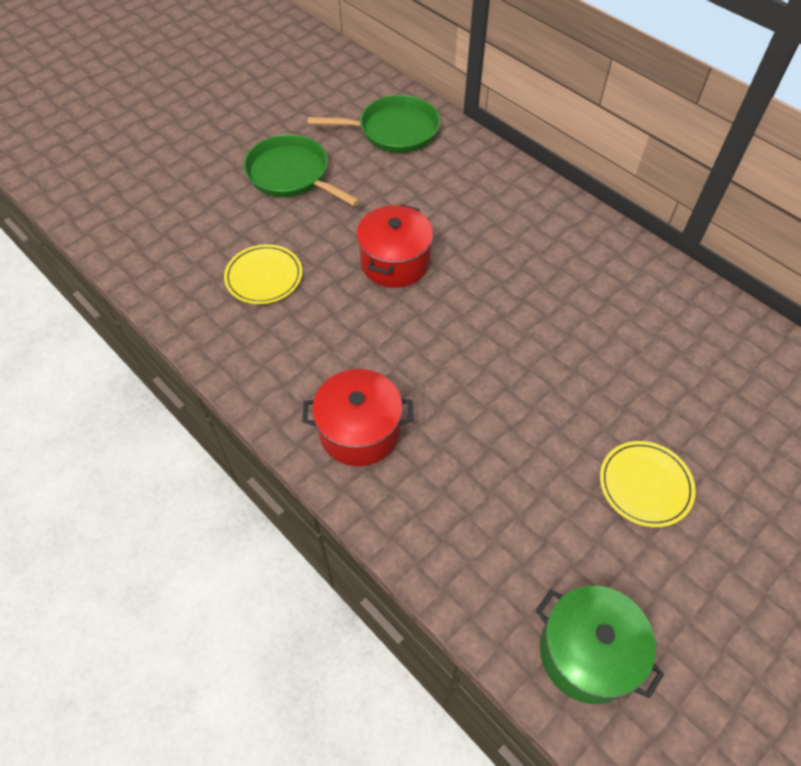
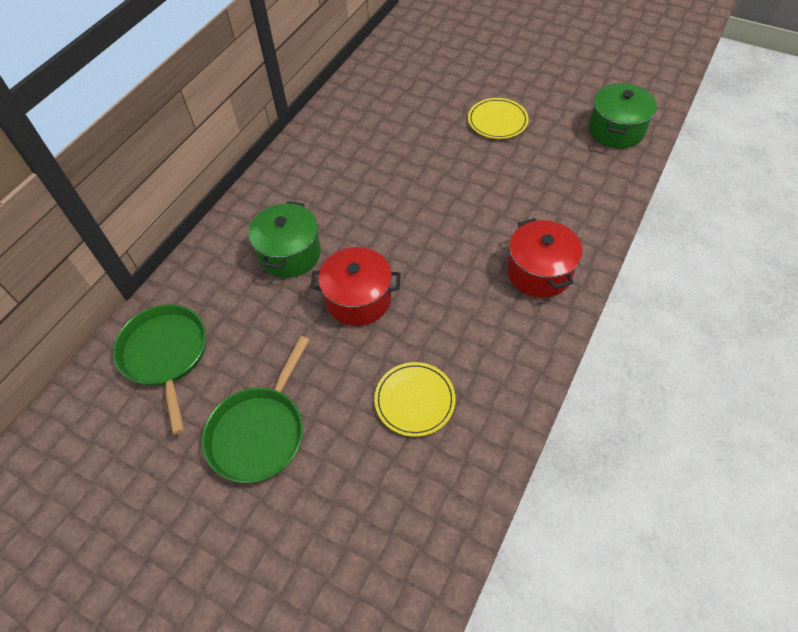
camera: 105 degrees left, 0 degrees up
(475, 222) = (289, 254): none -> green pot

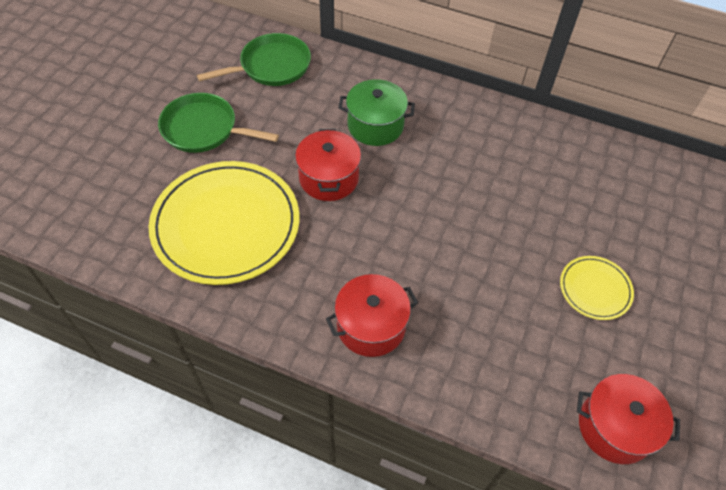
camera: 80 degrees right, 0 degrees up
(414, 400) = (226, 225): yellow plate -> yellow plate, size x2.13
(616, 130) = (615, 427): green pot -> red pot

